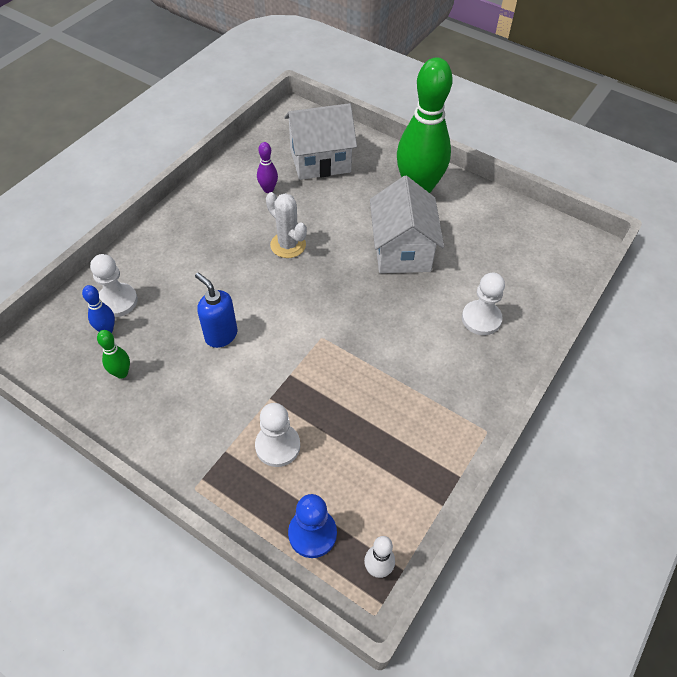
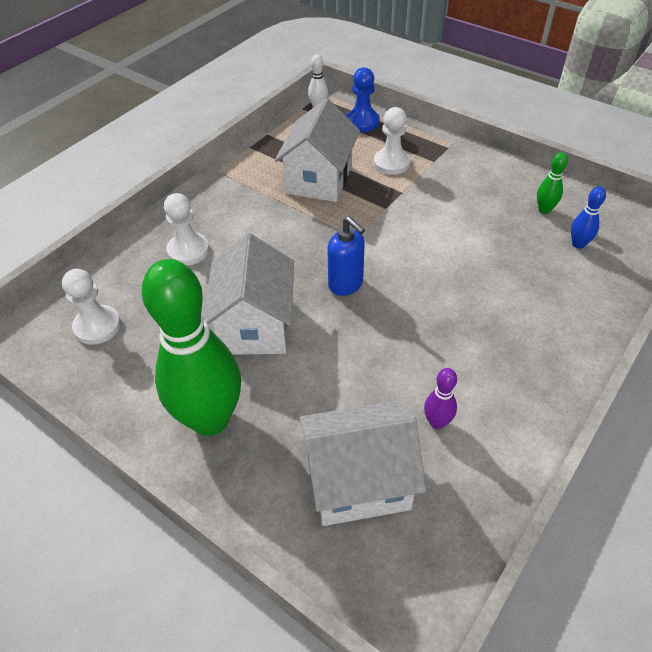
camera: 175 degrees left, 5 degrees down
(117, 301) = (582, 271): white pawn -> white pawn (97, 326)
(221, 335) = (458, 238): blue soap dispenser -> blue soap dispenser (346, 285)
(288, 245) = (399, 334): white cactus -> none
(364, 416) = (319, 179): none -> white house

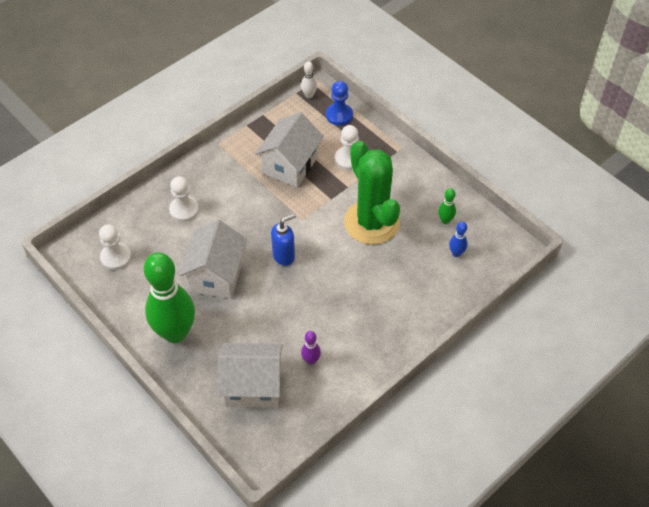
camera: 10 degrees right, 5 degrees up
(346, 285) = (284, 256): blue soap dispenser -> blue soap dispenser turned 90 degrees counterclockwise
(450, 226) = (371, 222): none -> green cactus

